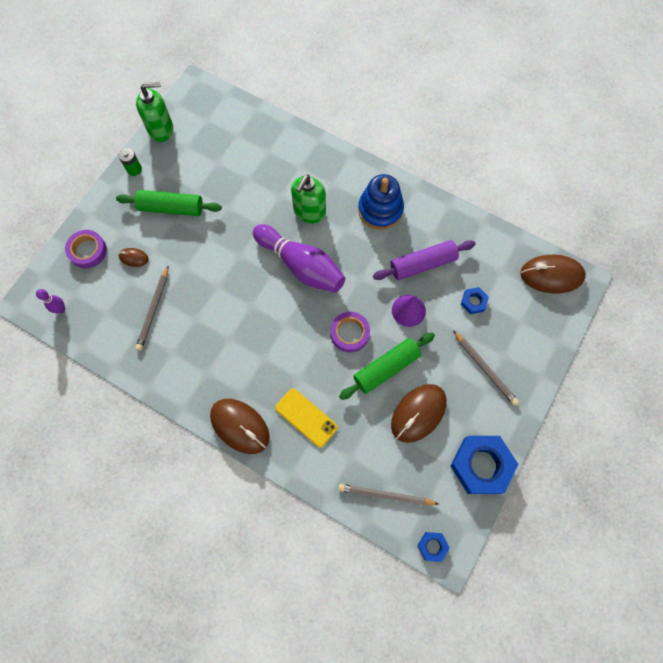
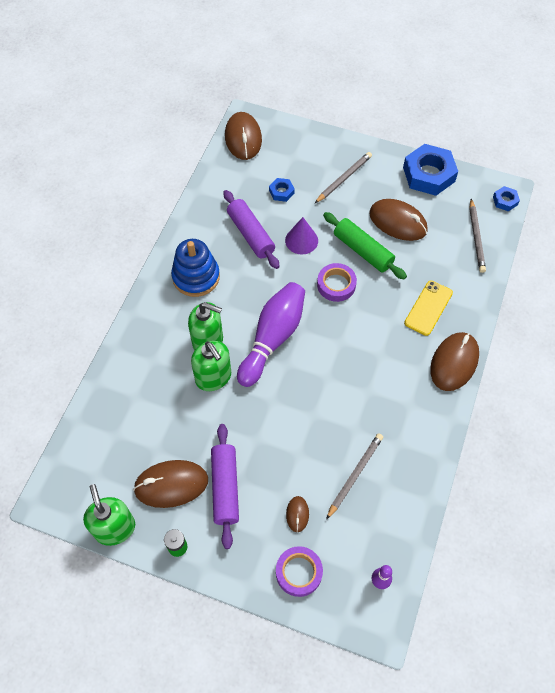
camera: 100 degrees left, 10 degrees down
(153, 309) = (355, 475): grey pencil -> grey pencil turned 60 degrees counterclockwise
(171, 208) = (225, 488): green rolling pin -> purple rolling pin
(184, 170) = (171, 485): none -> brown mouse
(272, 211) = (213, 377): none -> green soap dispenser

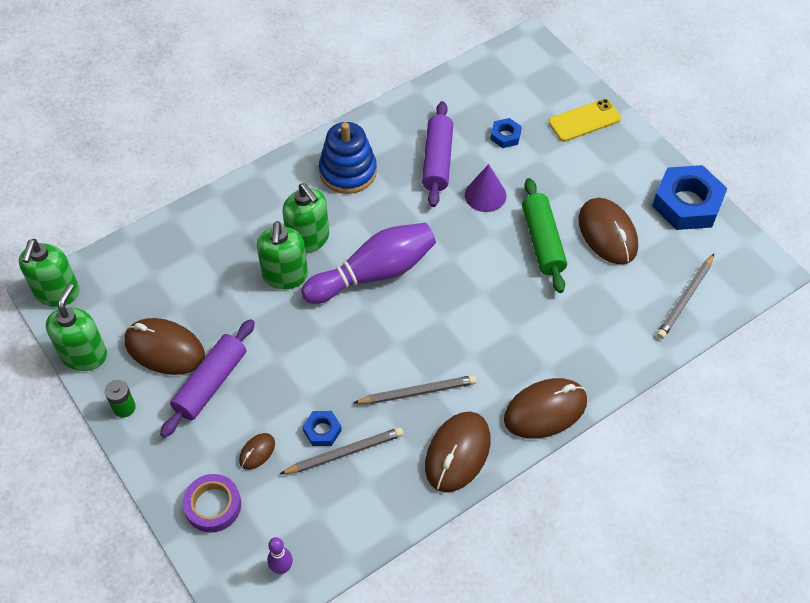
camera: 35 degrees right, 5 degrees down
(54, 495) = (57, 293): none -> green soap dispenser
(243, 138) = (510, 62): brown mouse -> brown mouse (458, 453)
(336, 285) = (484, 259): purple tape -> none
(344, 179) = (585, 158): grey pencil -> grey pencil (417, 392)
(428, 308) = (565, 339): yellow phone -> yellow phone (584, 120)
(505, 201) = (755, 279): blue nut -> blue nut (322, 430)

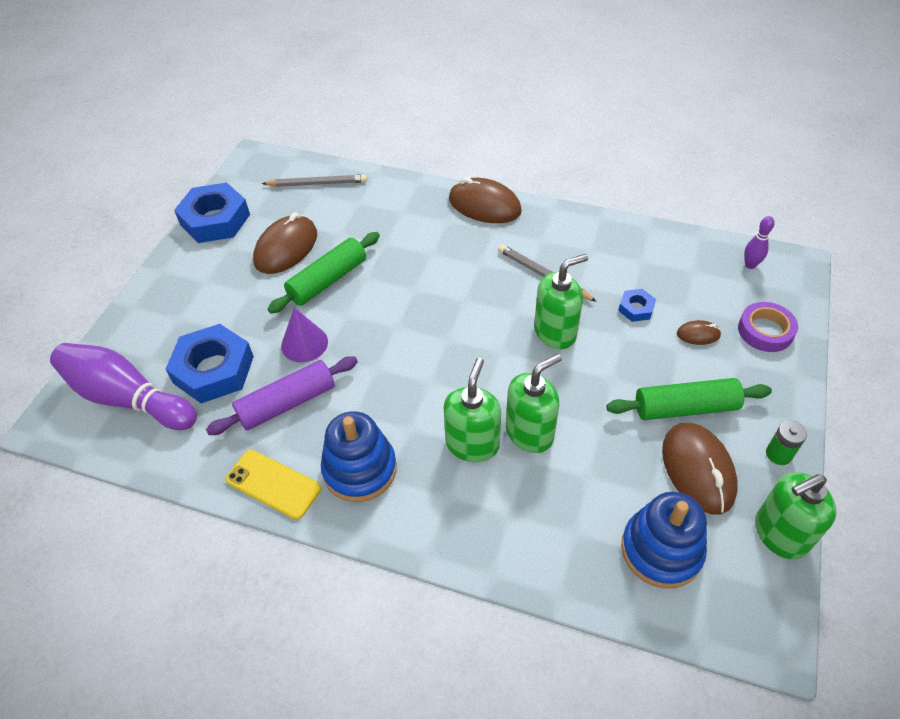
camera: 125 degrees left, 5 degrees down
(57, 293) = (759, 630): green soap dispenser -> green soap dispenser (555, 332)
(143, 284) = (661, 550): none -> blue stacking toy
(210, 383) = (685, 408): purple rolling pin -> green rolling pin
(344, 453) = (636, 285): grey pencil -> none
(374, 273) = (463, 368): purple bowling pin -> purple bowling pin (127, 398)
(458, 453) = (566, 229): brown mouse -> none
(505, 136) = (214, 369): blue nut -> blue nut, size x2.12
(584, 120) = (152, 324): yellow phone -> yellow phone (273, 484)

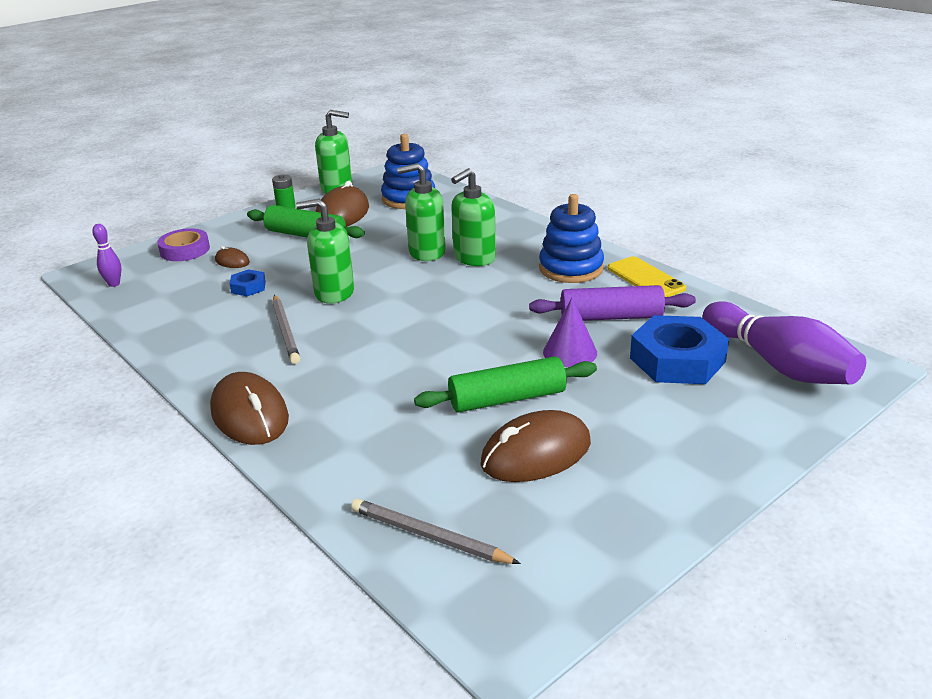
camera: 150 degrees left, 20 degrees down
(215, 220) = (623, 536): blue nut -> none

